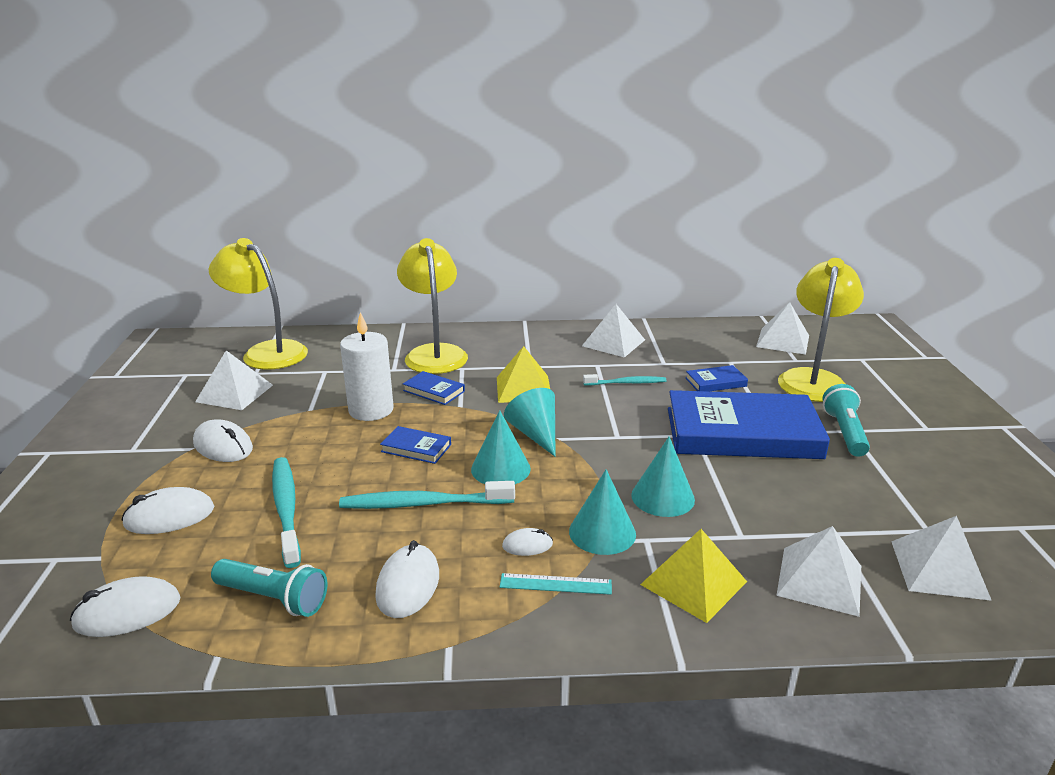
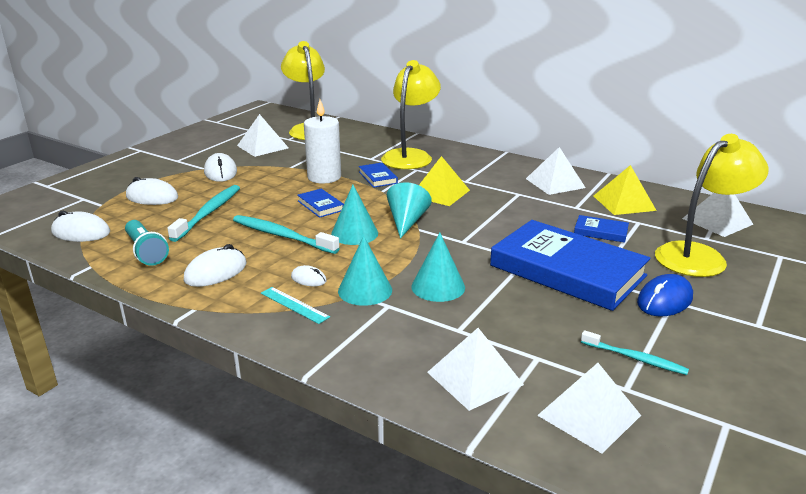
camera: 35 degrees right, 0 degrees up
(626, 383) = (523, 211): turquoise toothbrush -> turquoise toothbrush (634, 358)
(693, 583) = (380, 340): yellow pyramid -> yellow pyramid (624, 203)
(845, 432) = (664, 300): turquoise flashlight -> blue mouse

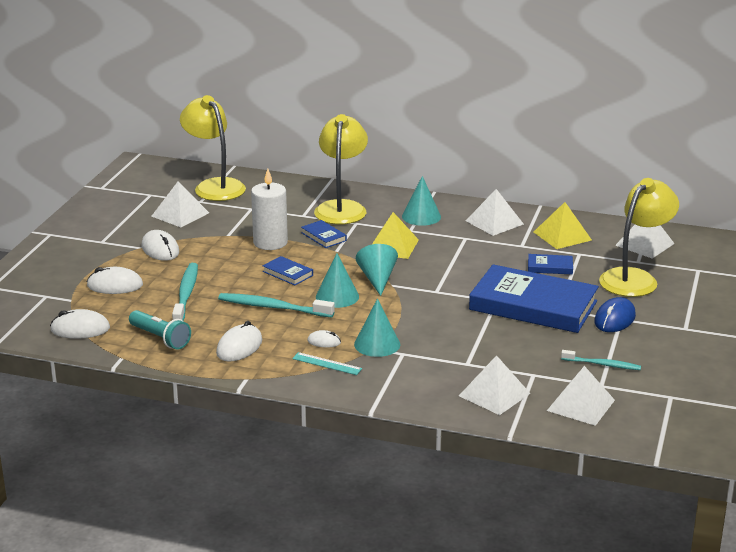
camera: 15 degrees left, 0 degrees up
(438, 287) = (435, 333): turquoise cone -> turquoise cone (421, 216)

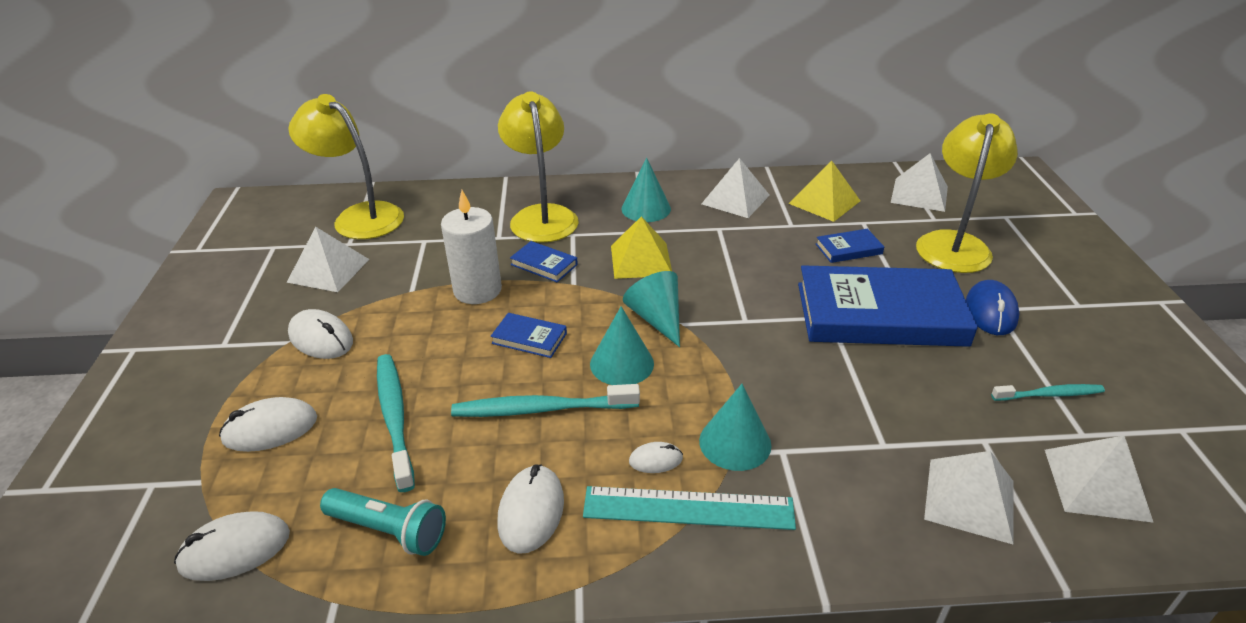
camera: 20 degrees left, 10 degrees up
(327, 364) = (688, 508): turquoise ruler -> turquoise ruler, size x1.76

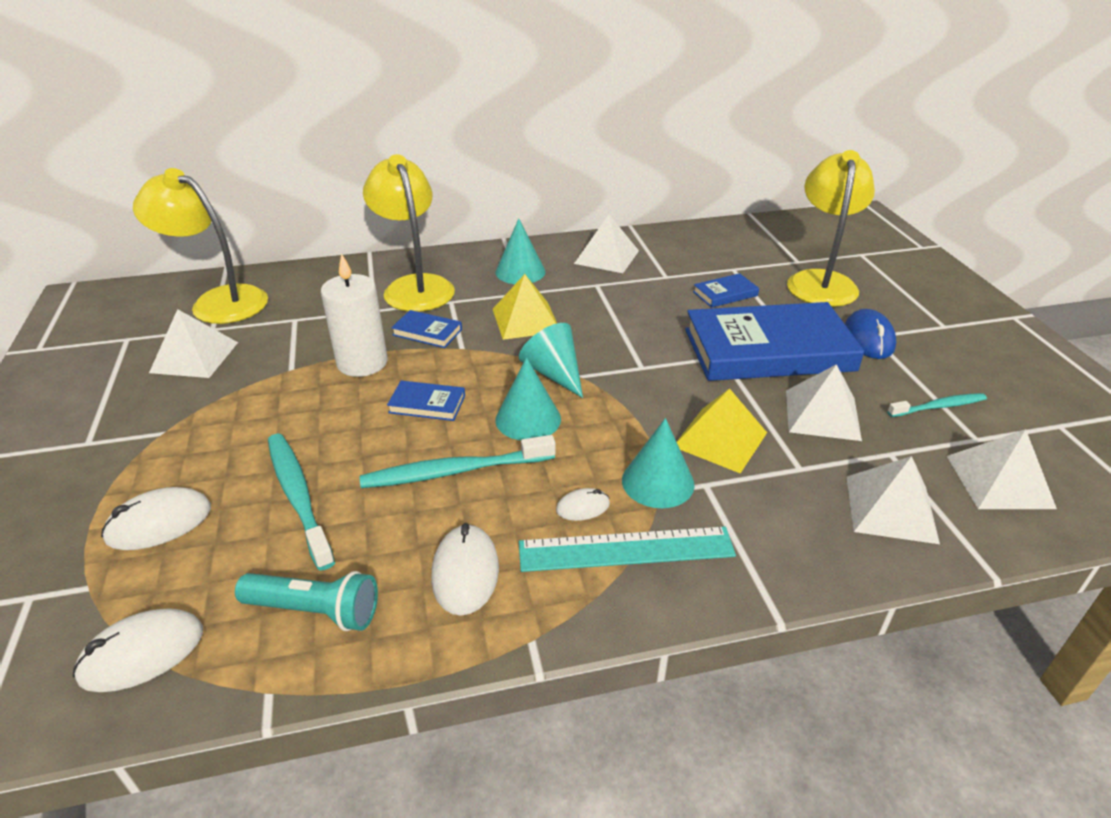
camera: 10 degrees left, 0 degrees up
(321, 338) = (199, 426): white mouse -> none
(824, 202) = (692, 253): yellow pyramid -> yellow pyramid (720, 439)
(919, 194) = (779, 240): white pyramid -> white pyramid (822, 414)

